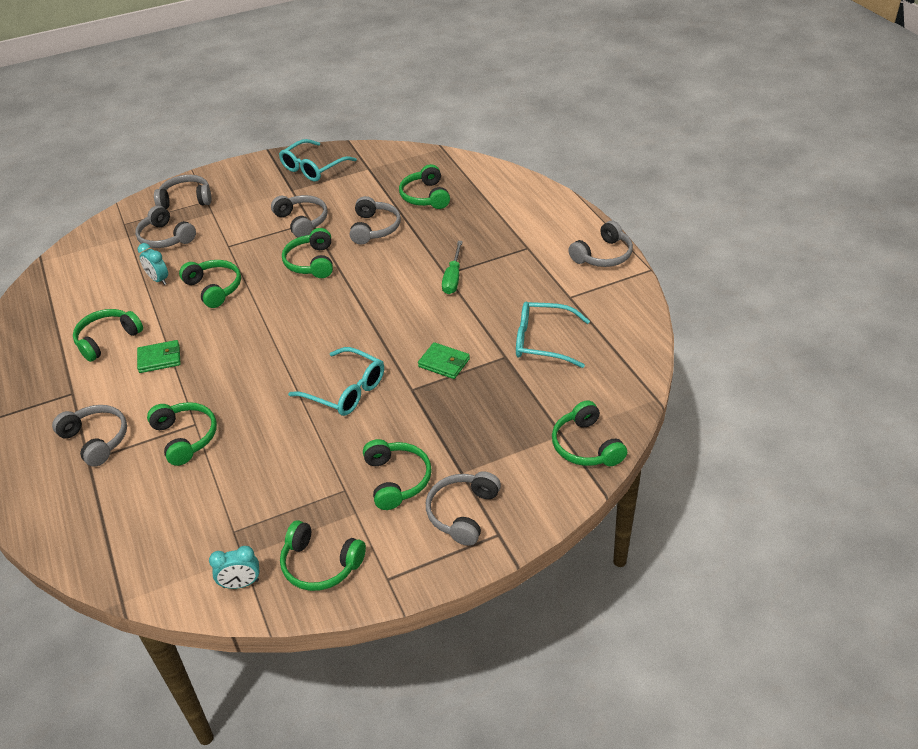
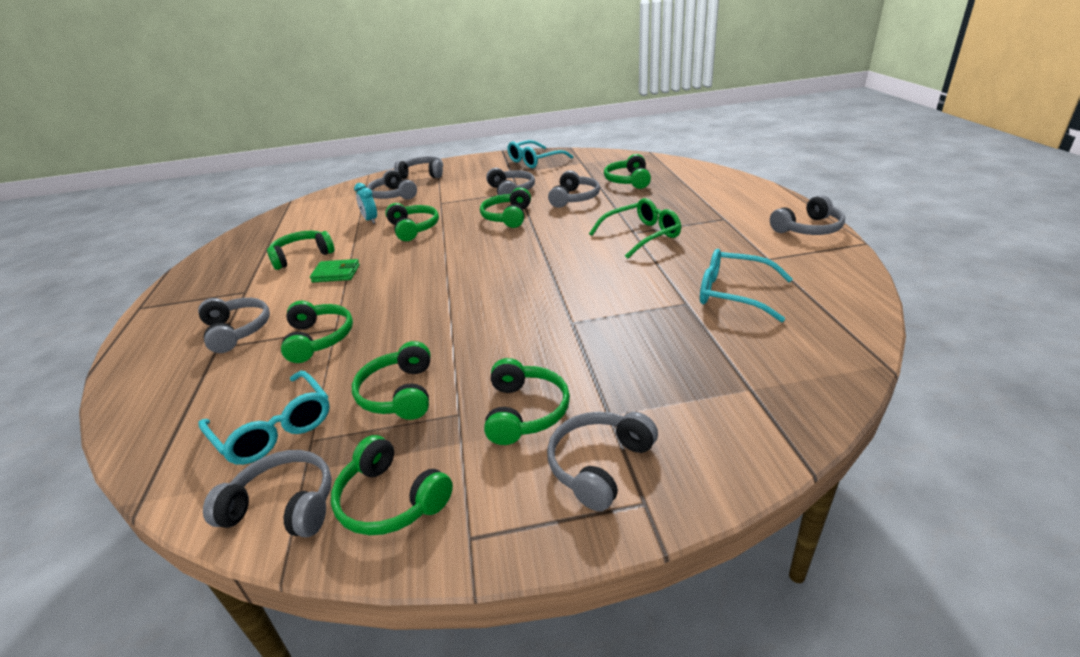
camera: 15 degrees right, 10 degrees down
(241, 584) = (283, 506): turquoise clock -> grey headphones
(345, 390) = (499, 316): turquoise glasses -> turquoise glasses (274, 428)
(444, 363) = (614, 302): green wallet -> none
(453, 278) = (641, 236): green screwdriver -> green glasses
(586, 446) = (785, 407): green headphones -> green headphones (399, 393)

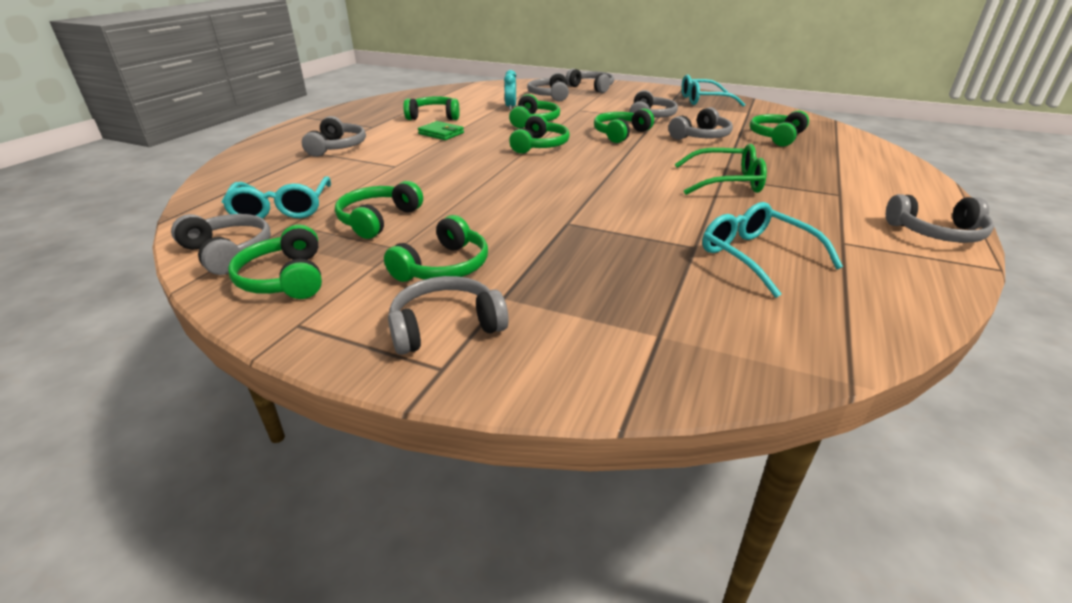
camera: 30 degrees right, 0 degrees up
(318, 339) = (376, 168): green headphones -> green headphones (540, 145)

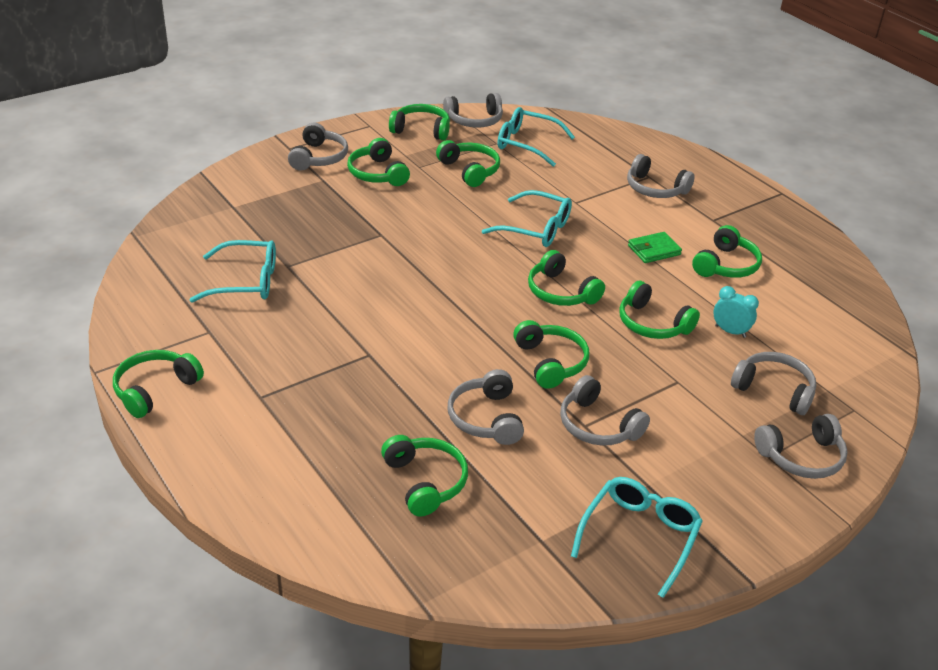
camera: 120 degrees right, 5 degrees up
(461, 169) = (535, 228): none -> turquoise glasses
(726, 182) = (358, 349): green glasses -> none
(936, 233) = (155, 390): grey headphones -> green headphones

